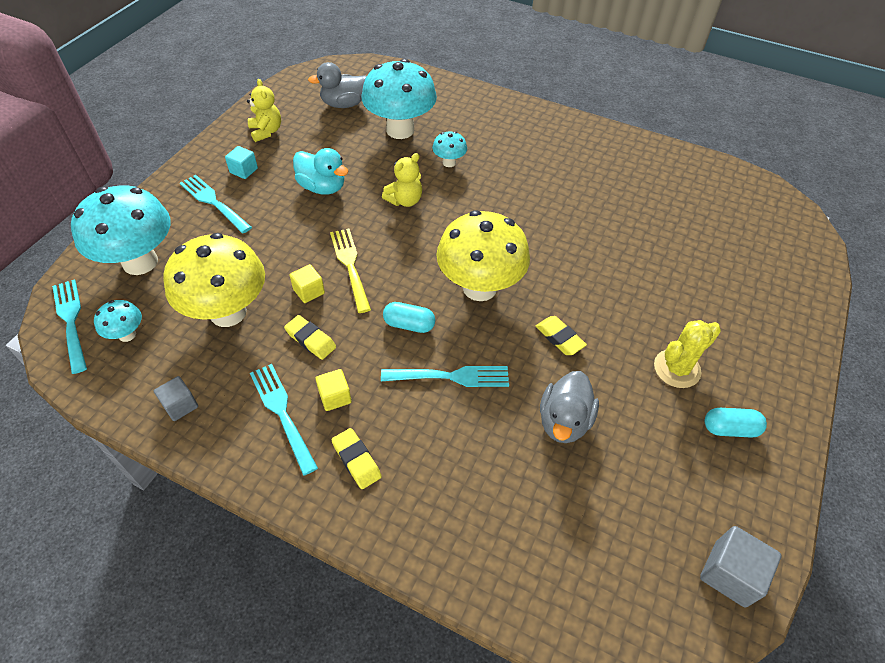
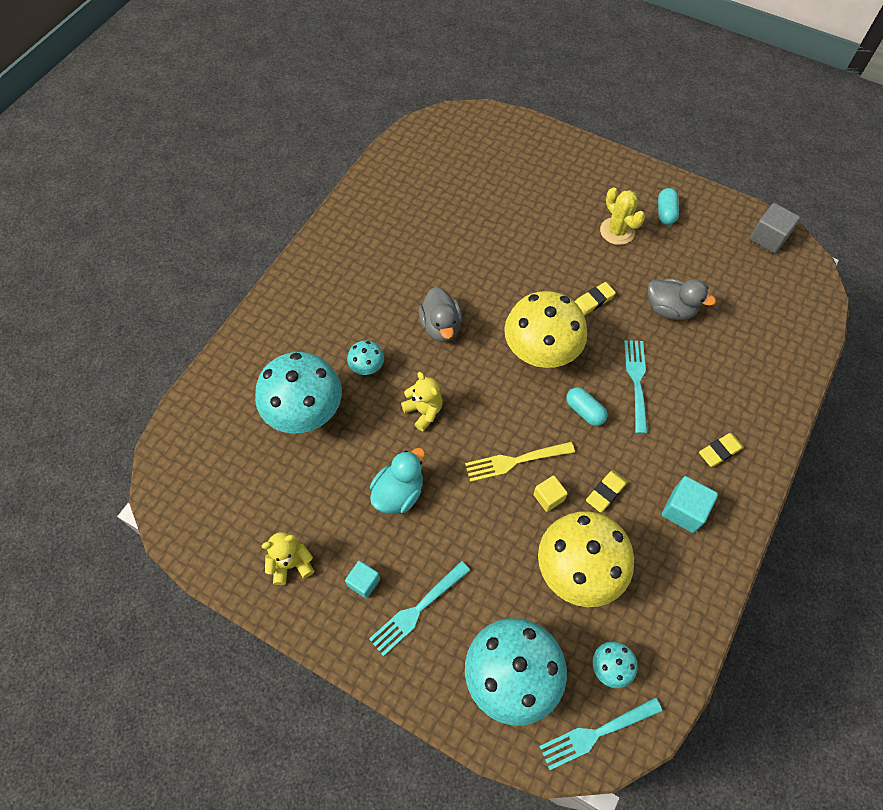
camera: 85 degrees left, 10 degrees up
(180, 405) = (685, 598): grey cube -> none
(282, 413) = (684, 510): turquoise fork -> turquoise cube
(335, 397) = (664, 469): yellow cube -> none
(344, 104) = (247, 475): grey duck -> grey duck (441, 326)
(409, 324) = (584, 411): turquoise capsule -> turquoise capsule turned 60 degrees counterclockwise

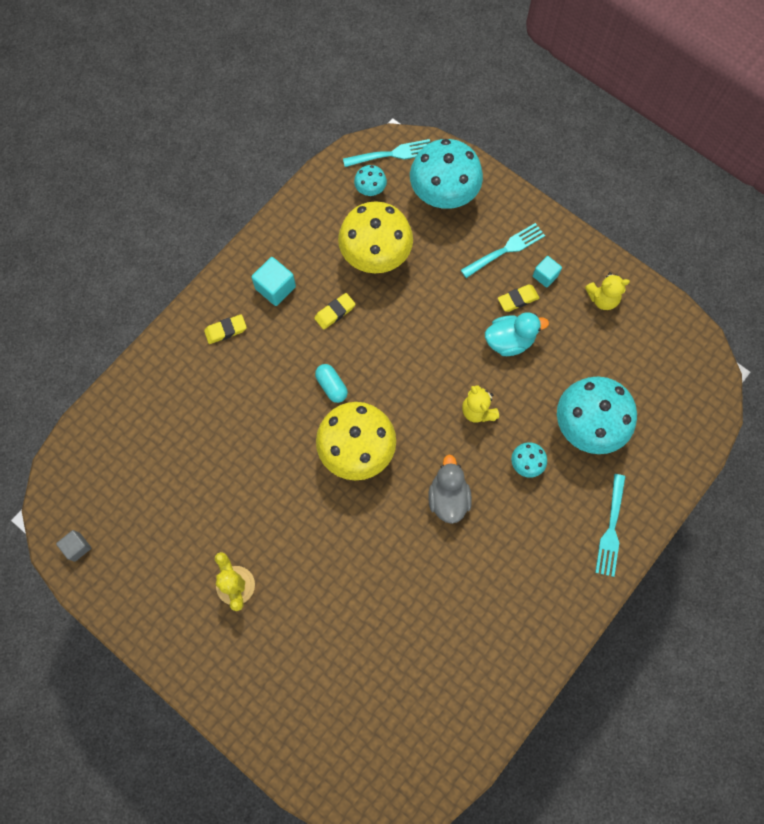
camera: 170 degrees left, 10 degrees up
(398, 492) = (509, 341): turquoise duck -> turquoise duck turned 150 degrees counterclockwise
(515, 461) = (405, 351): yellow fork -> none
(548, 497) = (384, 316): yellow cube -> none
(593, 301) = (289, 500): yellow eraser -> yellow eraser (518, 299)
(636, 381) = (275, 407): turquoise fork -> turquoise fork (611, 529)
(665, 212) = (173, 602): turquoise capsule -> none
(670, 309) = (215, 478): grey duck -> none
(768, 238) = (77, 547): grey cube -> grey cube, size x0.65

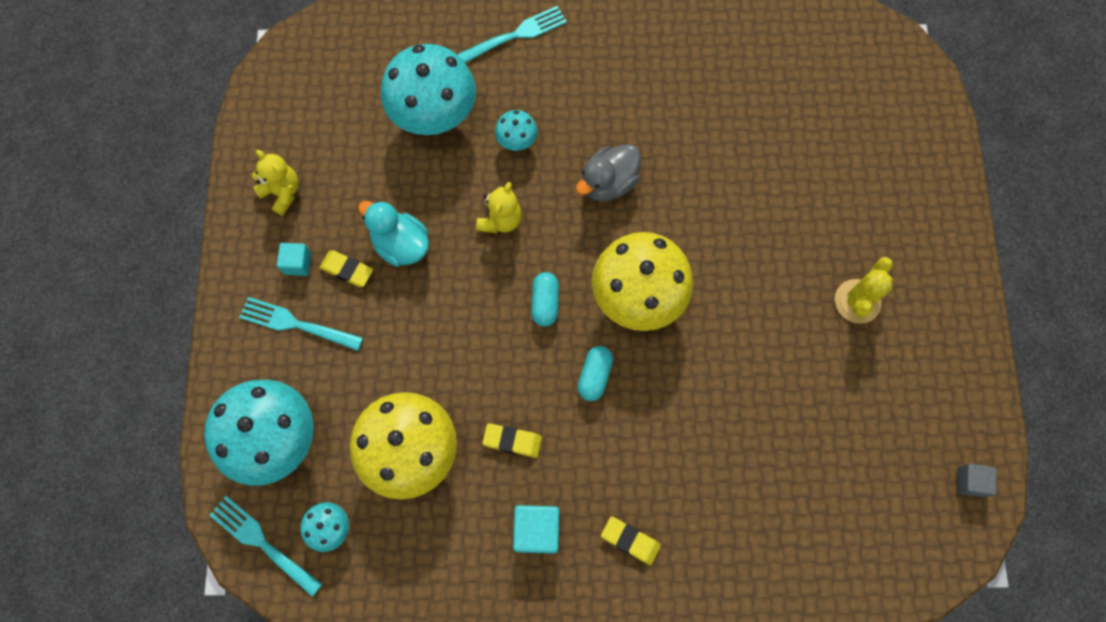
camera: 130 degrees left, 0 degrees up
(401, 394) = (545, 303): none -> turquoise capsule

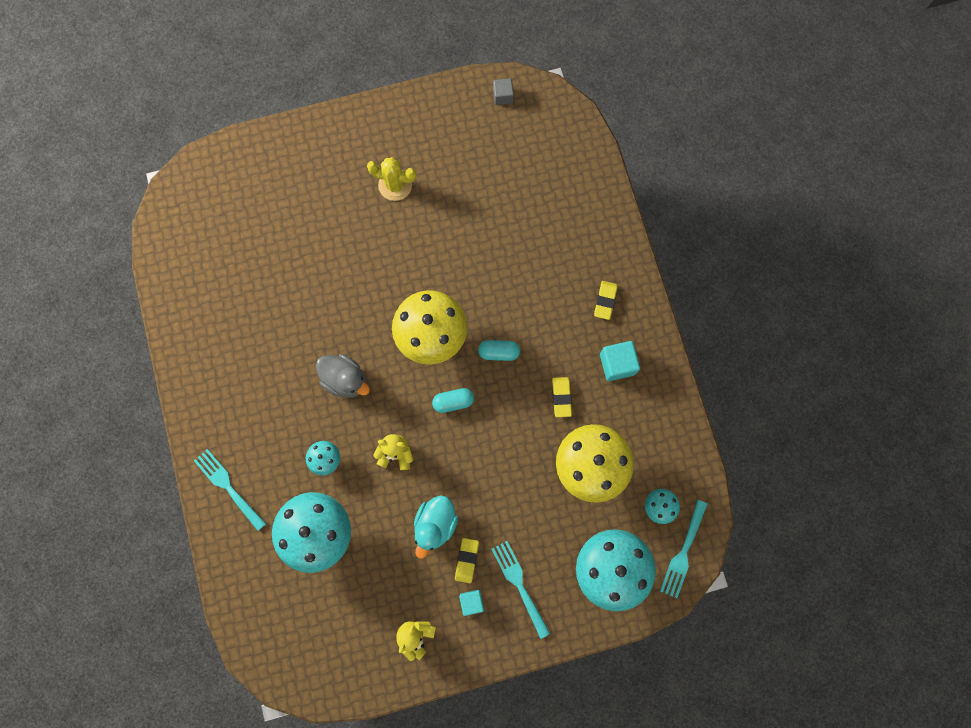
camera: 105 degrees left, 5 degrees up
(296, 324) = (519, 585): turquoise fork -> turquoise fork turned 150 degrees clockwise

